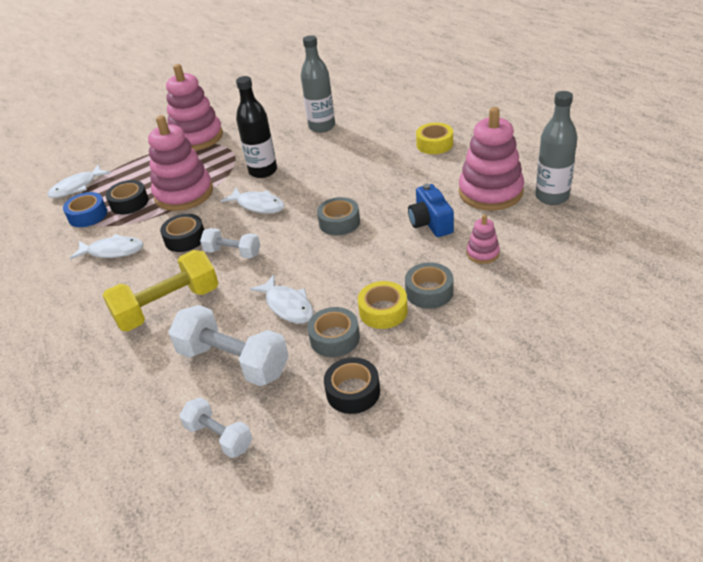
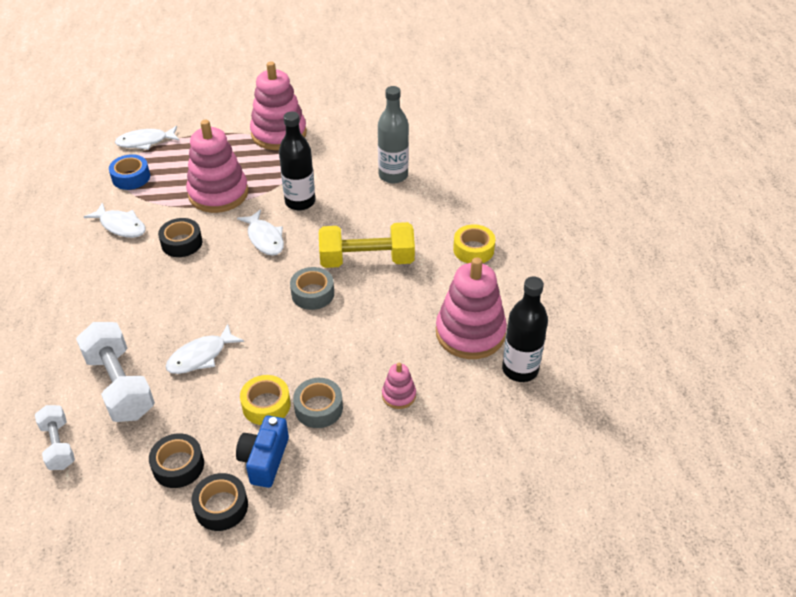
camera: 25 degrees right, 5 degrees up
(129, 203) = (170, 181): black tape -> black tape (221, 507)
(168, 306) = (117, 305): yellow dumbbell -> yellow dumbbell (367, 260)
(233, 252) = (205, 278): white dumbbell -> none
(287, 306) = (200, 356): white fish -> white fish turned 60 degrees clockwise
(334, 338) = (208, 408): grey tape -> none
(430, 223) = (386, 337): blue camera -> blue camera (264, 460)
(552, 197) = (520, 369): grey bottle -> black bottle

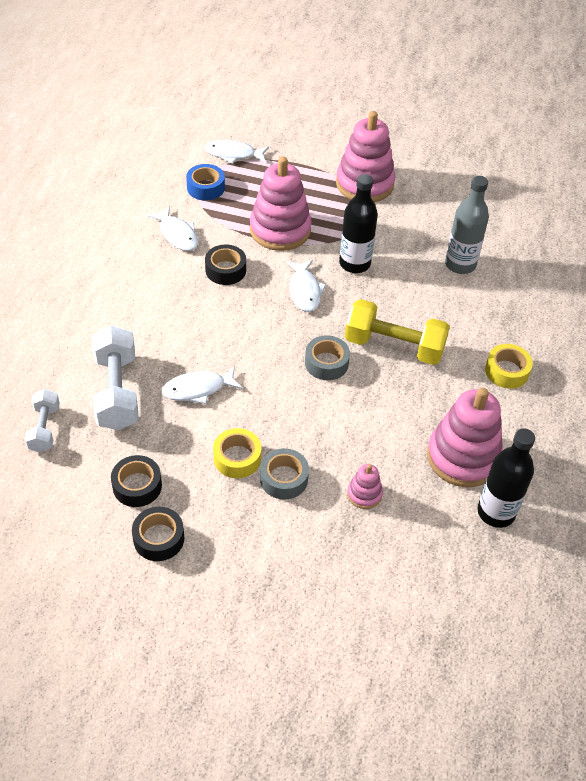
camera: 20 degrees right, 5 degrees up
(264, 460) = (214, 509): blue camera -> none

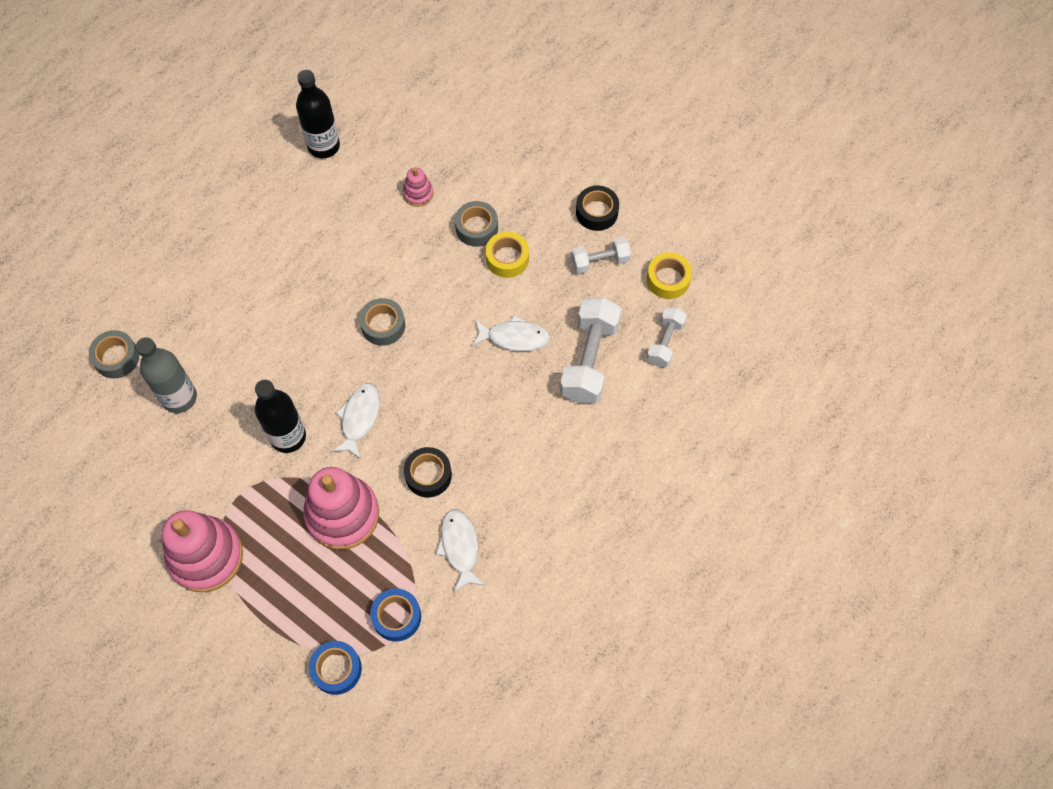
camera: 155 degrees left, 15 degrees up
(137, 486) = (600, 261): black tape -> white dumbbell
(233, 154) = (336, 669): white fish -> blue tape
(394, 346) = (309, 322): yellow dumbbell -> none
(463, 457) = (319, 197): pink stacking toy -> none
(506, 371) = (224, 261): yellow tape -> yellow tape (668, 279)
(532, 276) = (116, 358): none -> grey tape

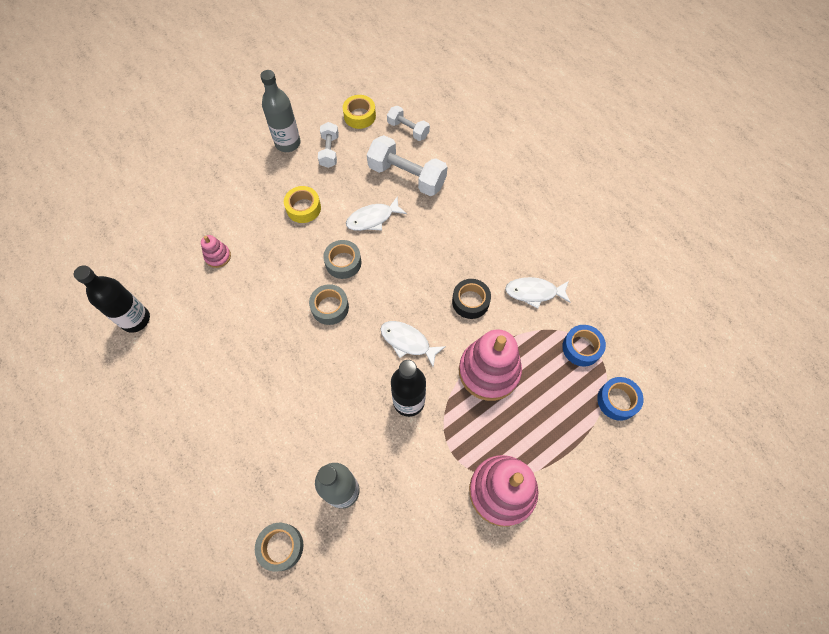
camera: 75 degrees left, 0 degrees up
(476, 228) = (268, 222): grey tape -> grey tape (343, 262)
(514, 337) = (372, 218): white fish -> white fish turned 135 degrees counterclockwise
(597, 212) = (288, 143): black tape -> grey bottle

